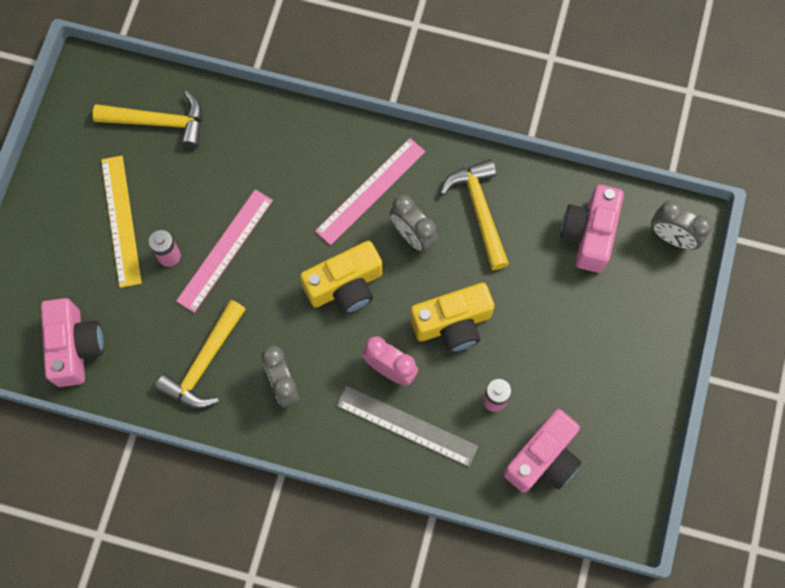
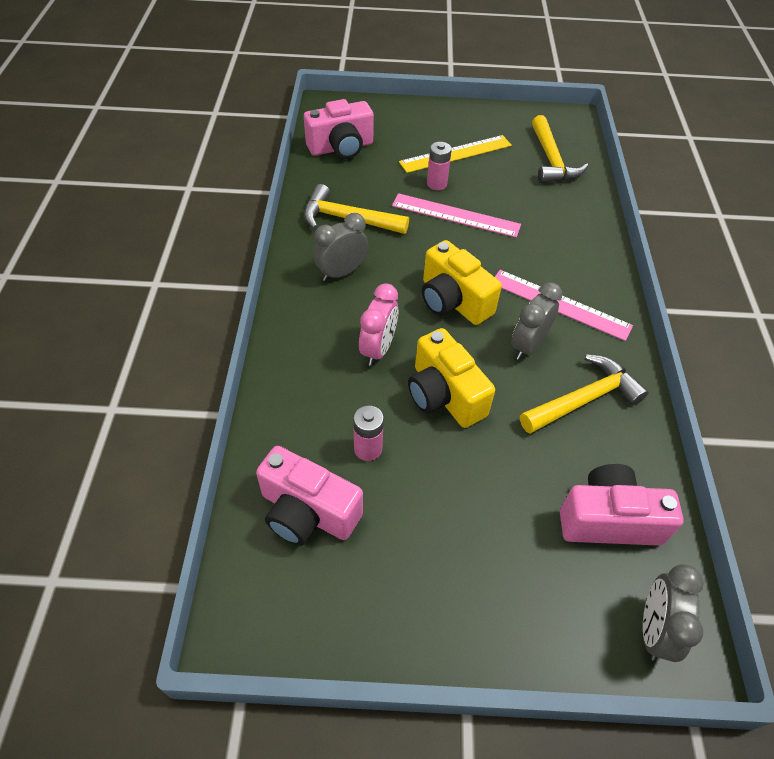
camera: 75 degrees right, 20 degrees down
(407, 426) = (321, 373): grey ruler -> none

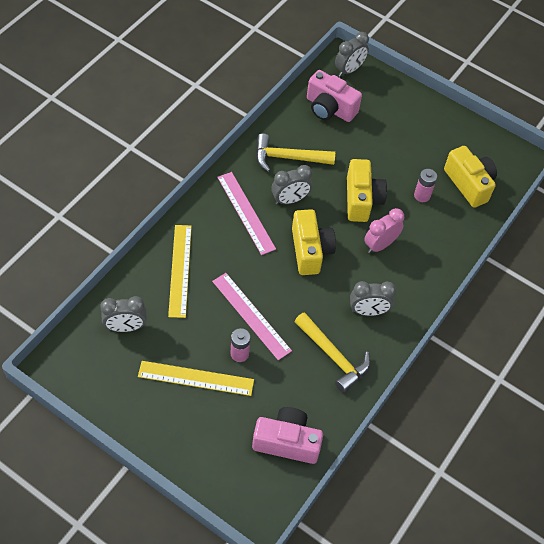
camera: 150 degrees left, 5 degrees up
(307, 512) = (469, 184): pink camera -> yellow camera
(551, 160) = (126, 327): yellow hammer -> grey clock
(559, 219) = (180, 270): none -> yellow ruler

